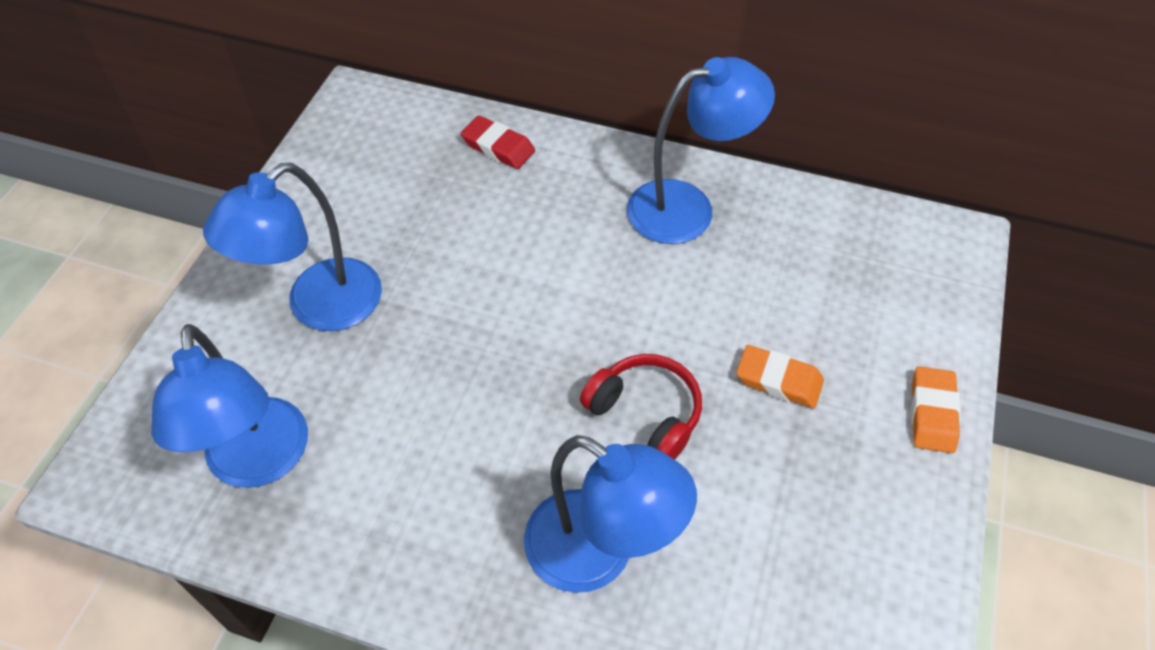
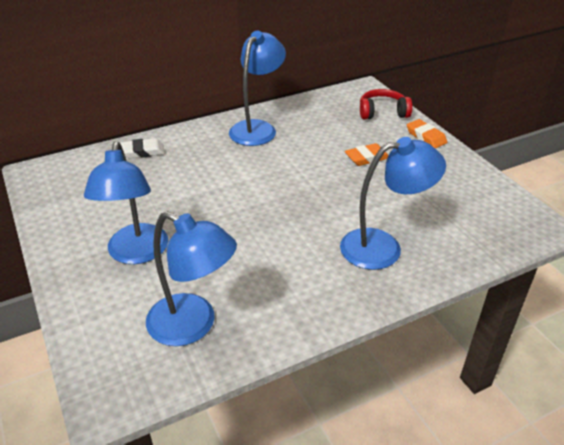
camera: 45 degrees left, 15 degrees down
(498, 147) = (142, 152): red eraser -> white eraser
(646, 413) = (336, 196): red headphones -> red headphones (382, 112)

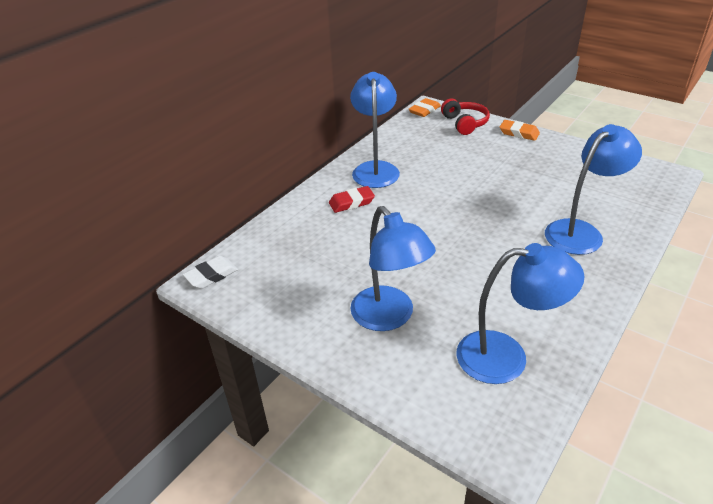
camera: 25 degrees left, 0 degrees up
(142, 152) = (291, 224): white eraser -> white eraser (211, 275)
(207, 150) = (351, 202): none -> red eraser
(367, 158) = (492, 165): orange eraser -> orange eraser (424, 110)
(382, 112) = (465, 123): red headphones -> red headphones turned 105 degrees clockwise

